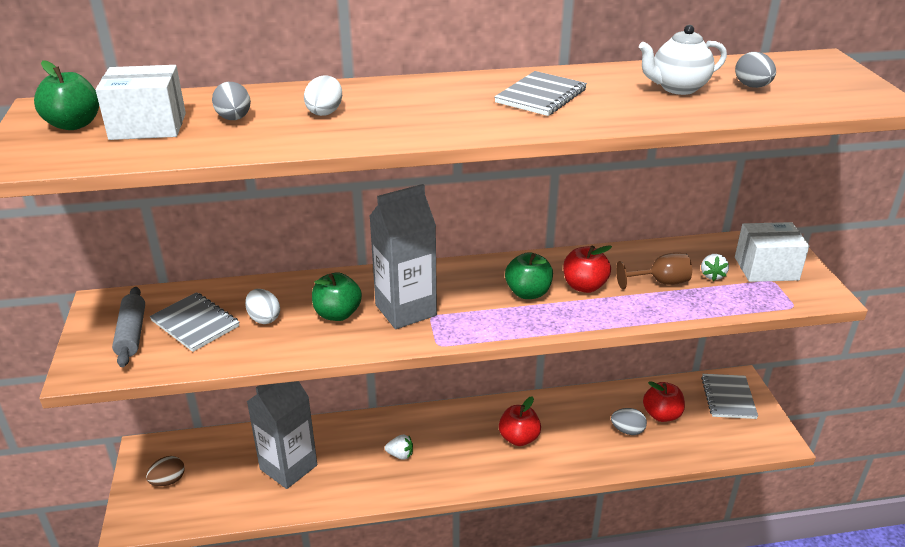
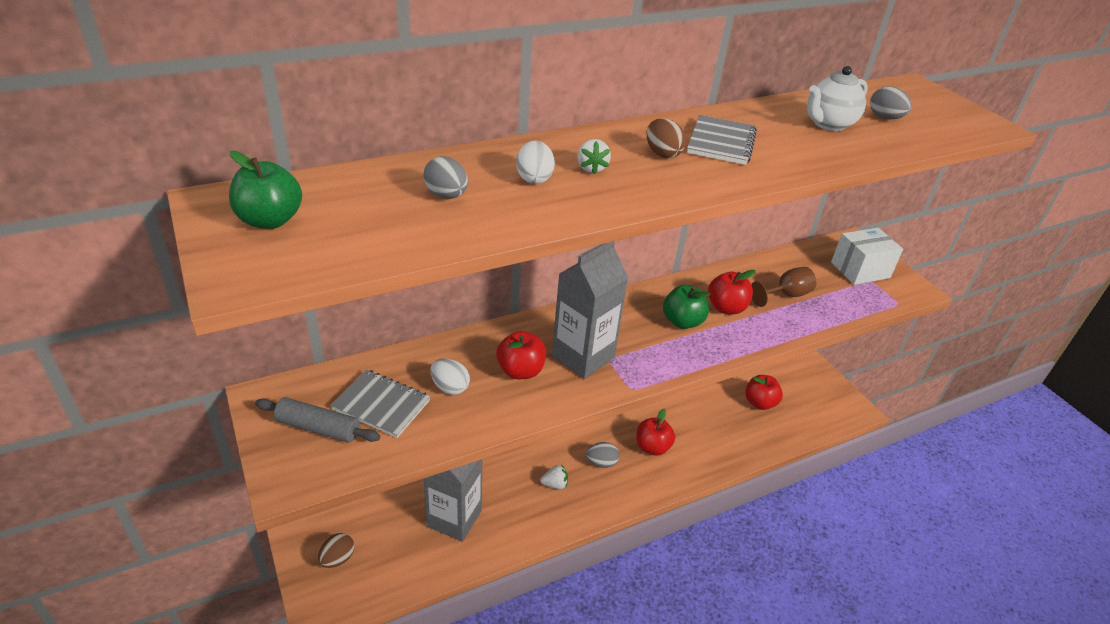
camera: 20 degrees left, 5 degrees up
(131, 333) = (318, 428): grey rolling pin -> grey rolling pin turned 45 degrees counterclockwise
(148, 126) = (359, 214): white box -> none
(337, 314) = (520, 371): green apple -> red apple
(469, 101) = (662, 154): none -> brown egg
(627, 430) = (738, 423): grey egg -> grey egg (601, 463)
(712, 275) = (822, 282): white strawberry -> white strawberry (591, 168)
(728, 397) = (804, 377): grey notebook -> none

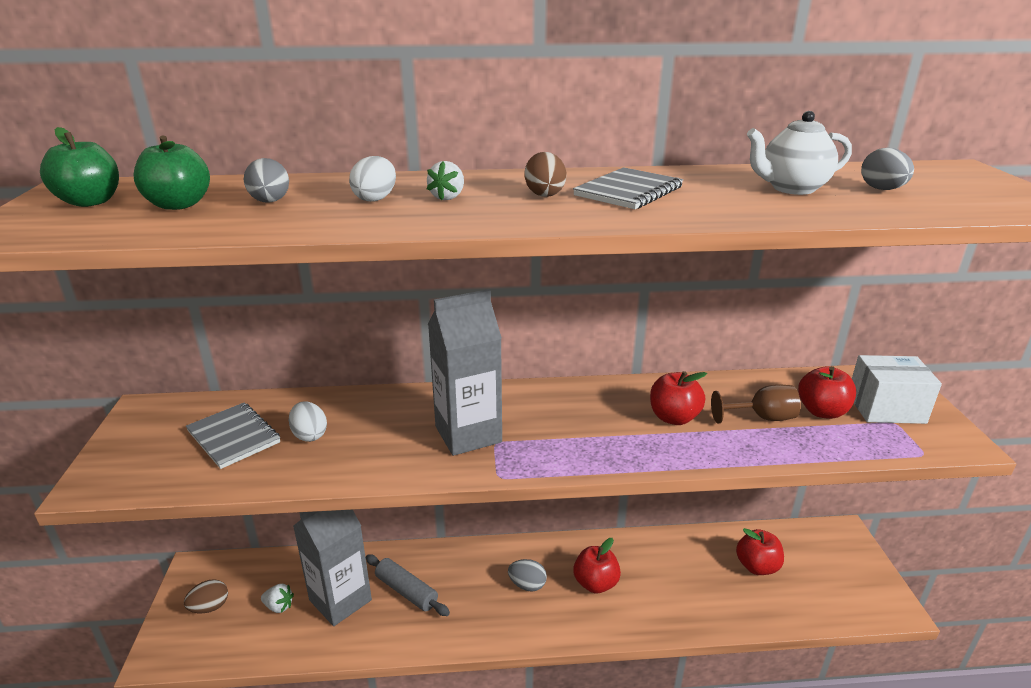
camera: 25 degrees right, 10 degrees down
(318, 428) = (162, 444): grey rolling pin -> grey rolling pin (406, 591)
(520, 371) = (391, 434): red apple -> red apple (822, 411)
(555, 484) = (463, 594): white strawberry -> white strawberry (279, 606)
(682, 322) = (609, 422): green apple -> green apple (179, 205)

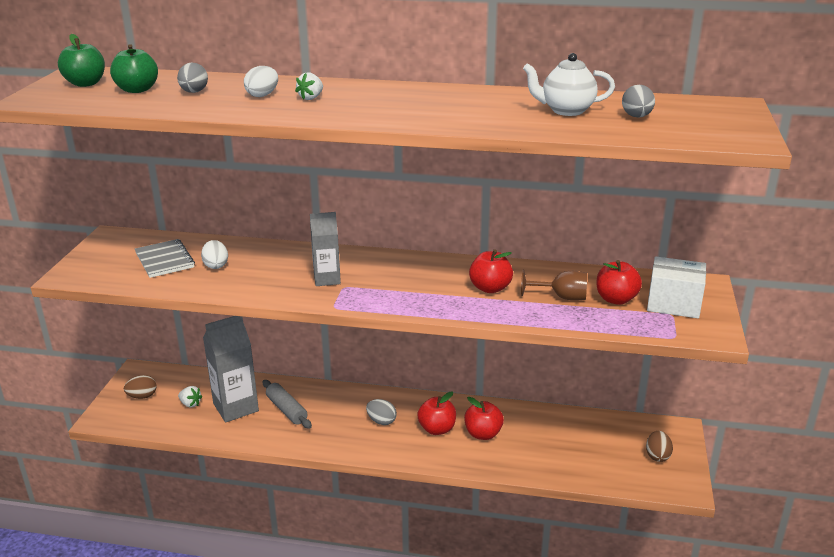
camera: 15 degrees right, 0 degrees up
(468, 434) = (327, 279): grey carton -> grey carton, size x0.62
(544, 194) = (379, 101): brown egg -> brown egg (657, 456)
(628, 191) = (441, 103): grey notebook -> none
(757, 566) = (581, 440): red apple -> red apple (483, 434)

